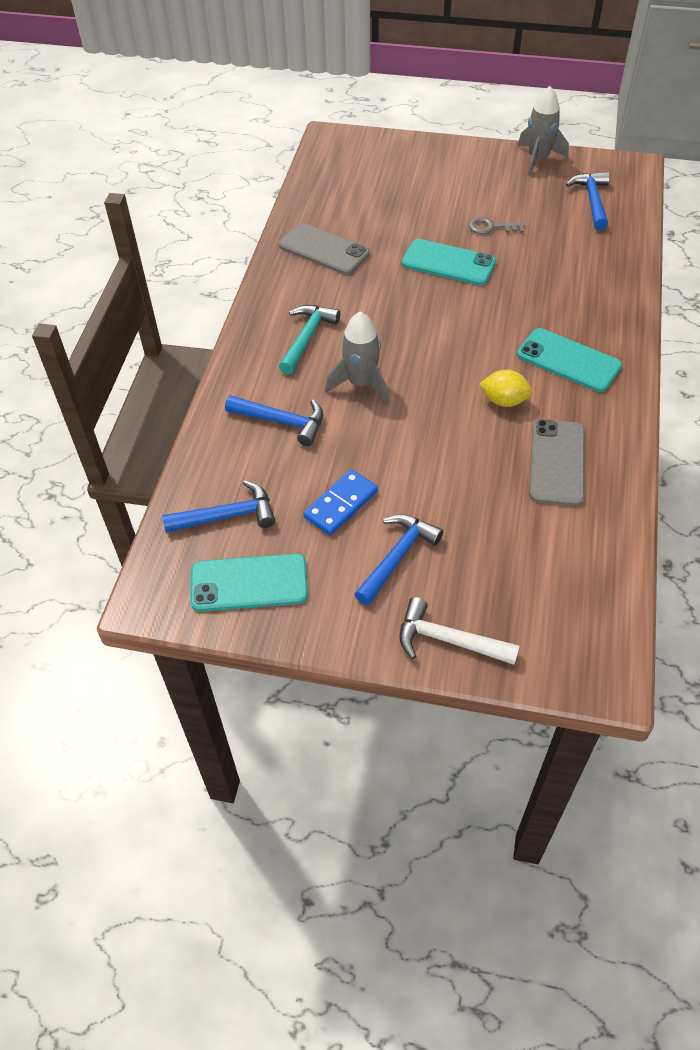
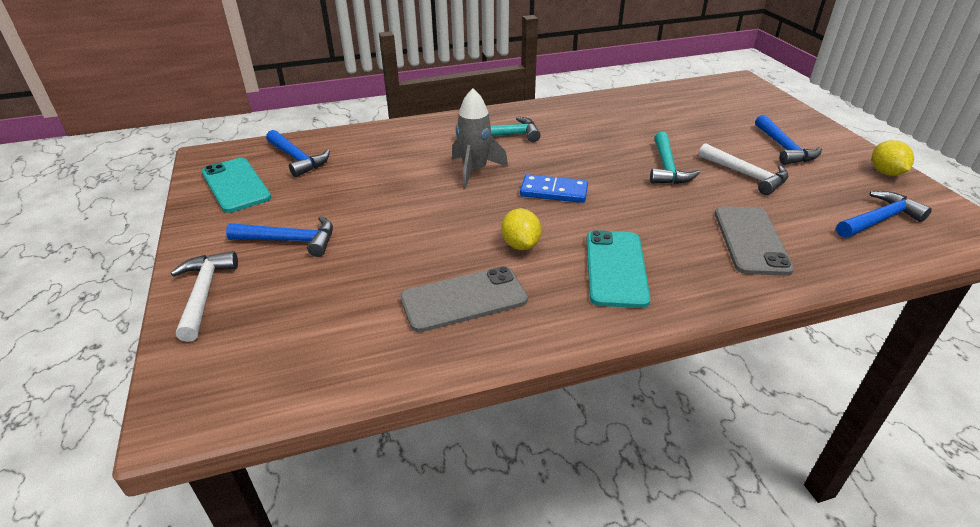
camera: 60 degrees right, 15 degrees down
(282, 422) = (405, 151): blue hammer -> blue hammer (784, 148)
(323, 250) = (608, 114): grey phone -> grey phone (751, 240)
(340, 504) = (335, 199): blue domino -> blue domino (554, 191)
(448, 263) = (667, 168): turquoise phone -> turquoise hammer
(491, 227) = (746, 175): grey key -> white hammer
(538, 159) = (885, 172): grey rocket -> yellow lemon

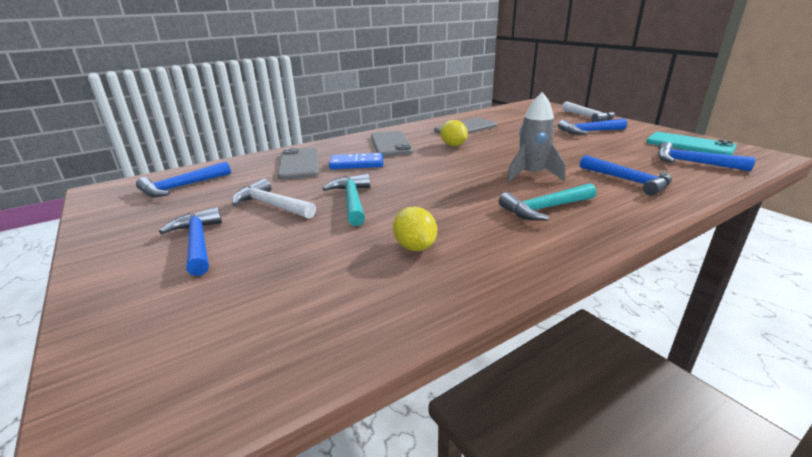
camera: 165 degrees right, 10 degrees down
(397, 149) = (628, 181): none -> blue hammer
(554, 191) = (451, 171): blue domino -> blue domino (356, 164)
(616, 268) = (391, 144): turquoise phone -> grey phone
(885, 172) = (107, 229): yellow lemon -> yellow lemon (415, 247)

